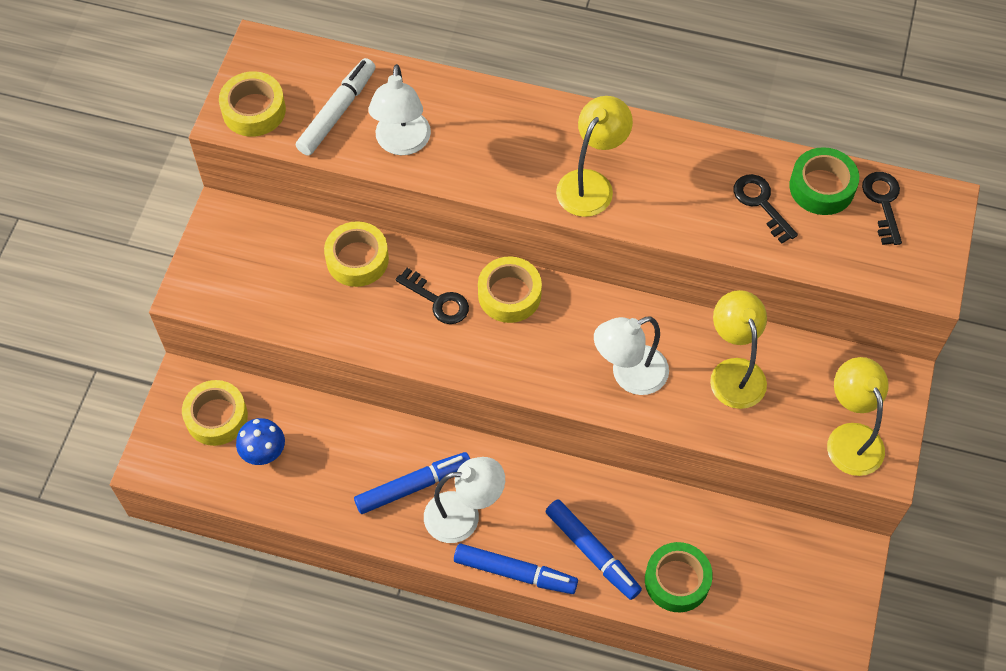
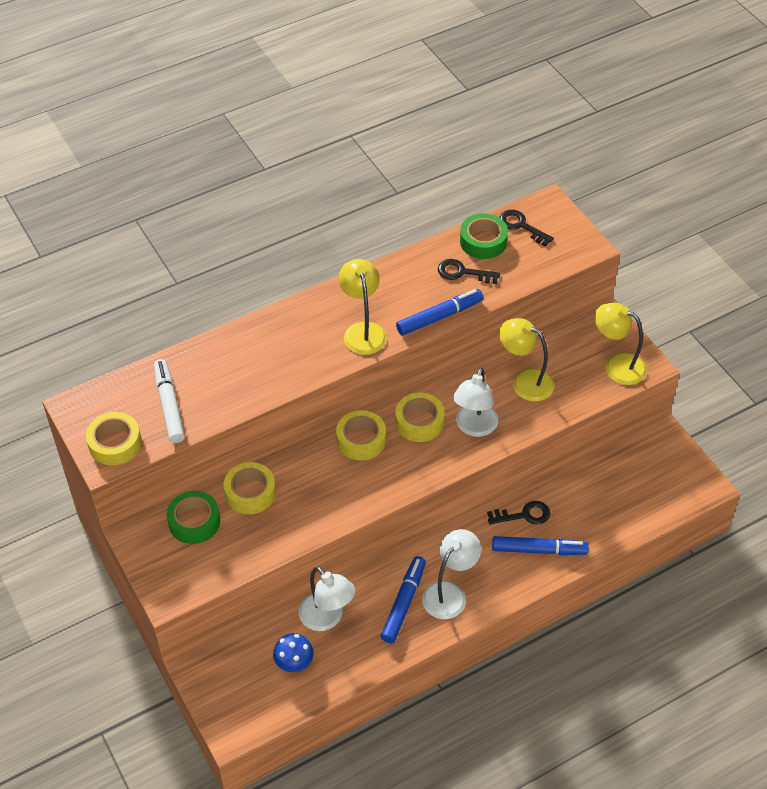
camera: 45 degrees left, 10 degrees down
(216, 417) = (241, 670): yellow tape -> yellow tape (419, 422)
(402, 143) = (230, 392): white lamp -> white lamp (327, 618)
(438, 301) = (325, 476): black key -> black key (524, 515)
(515, 572) = (511, 597): blue marker -> blue marker (439, 317)
(677, 580) = (596, 525): green tape -> green tape (194, 522)

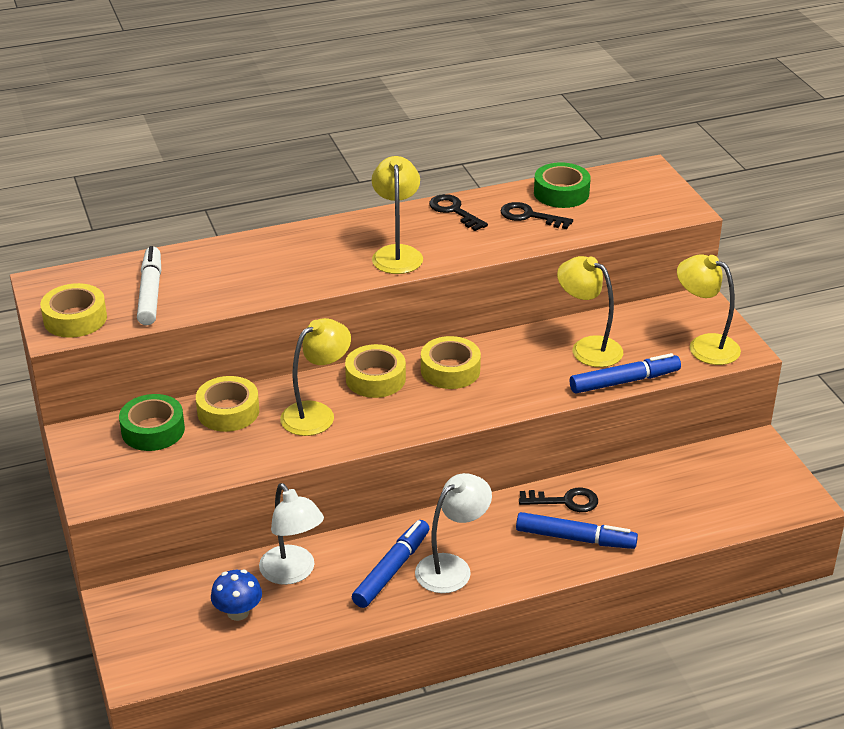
camera: 10 degrees right, 15 degrees down
(322, 484) = (316, 413): none -> yellow lamp
(439, 317) = (491, 250): blue marker -> blue marker (624, 381)
(474, 427) = (515, 383): white lamp -> none
(521, 226) = (610, 185): black key -> black key (454, 211)

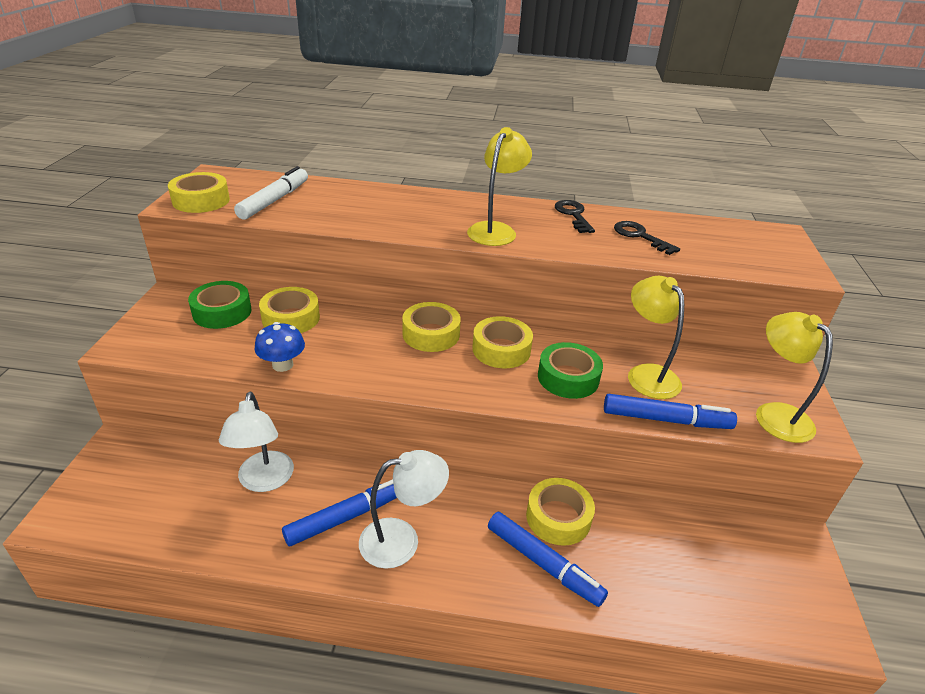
camera: 25 degrees right, 0 degrees up
(238, 612) = (188, 498): blue mushroom -> blue mushroom (282, 365)
(316, 413) = (356, 345): yellow lamp -> none
(561, 193) = (683, 228): green tape -> green tape (568, 377)
(565, 501) = (558, 517): black key -> yellow tape

